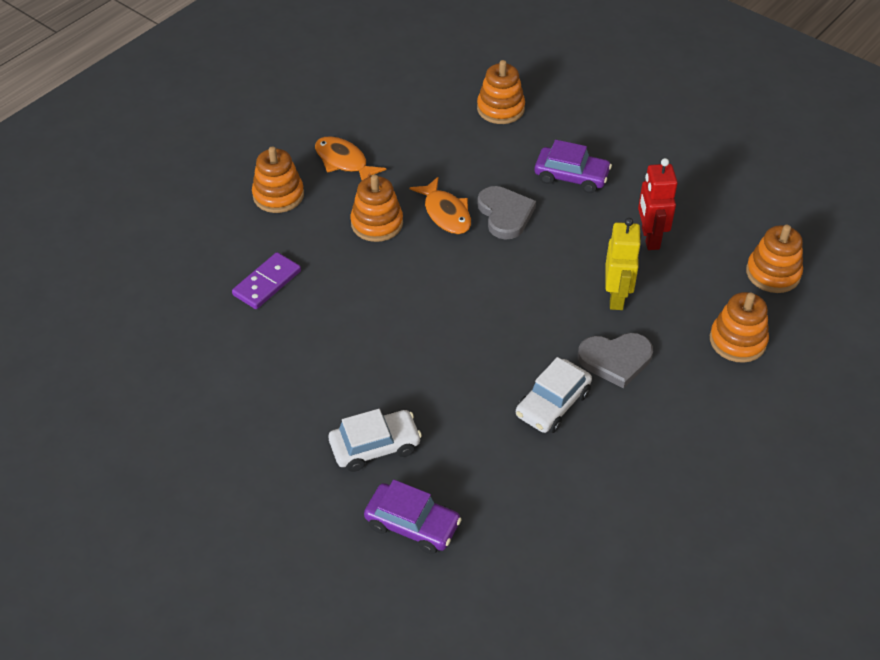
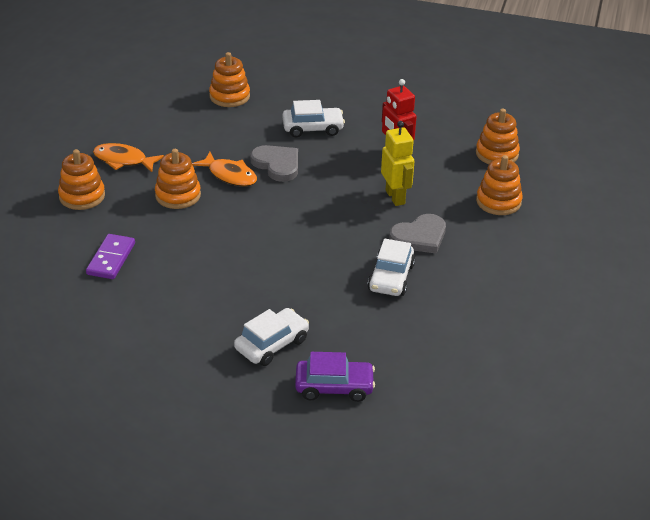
camera: 25 degrees left, 10 degrees down
(571, 177) = (313, 128): purple car -> white car

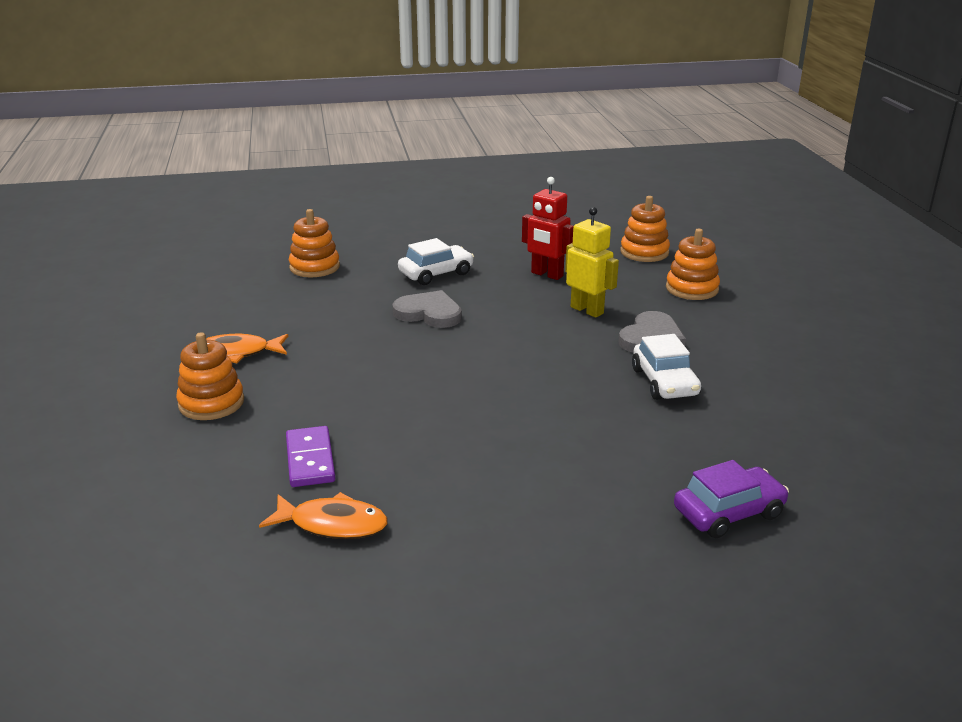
camera: 25 degrees left, 10 degrees down
(178, 195) = (338, 370): orange stacking toy -> none
(229, 175) = (383, 336): orange fish -> orange fish (332, 524)
(272, 344) = (607, 491): white car -> none

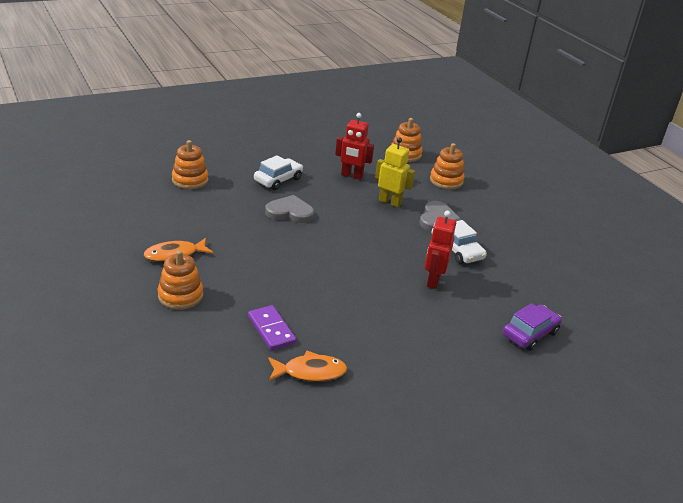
camera: 20 degrees left, 5 degrees up
(599, 419) = (433, 281): none -> red robot

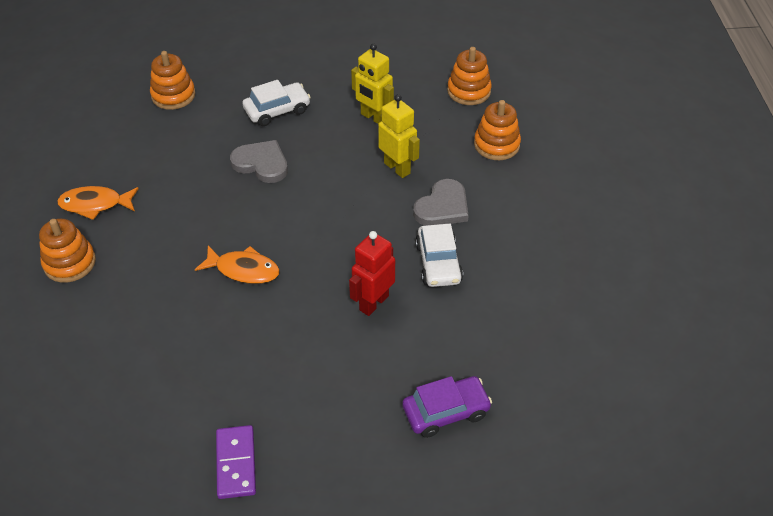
camera: 25 degrees right, 15 degrees up
(271, 330) = (139, 332): purple domino -> purple domino (236, 463)
(310, 372) = (146, 401): orange fish -> orange fish (243, 270)
(351, 176) = (374, 117): red robot -> yellow robot

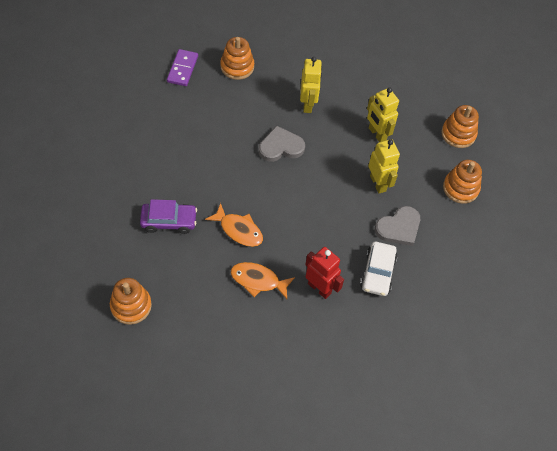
camera: 15 degrees right, 10 degrees up
(69, 263) = (123, 183): orange stacking toy -> orange stacking toy (131, 306)
(95, 204) = (154, 142): orange fish -> orange fish (258, 280)
(236, 463) = (185, 374): purple domino -> purple domino (182, 69)
(261, 163) = (281, 147): grey heart -> grey heart turned 60 degrees counterclockwise
(277, 110) = (308, 104): white car -> yellow robot
(373, 303) = (319, 288): red robot -> red robot turned 75 degrees clockwise
(446, 412) = (338, 390): purple car -> purple car (169, 221)

